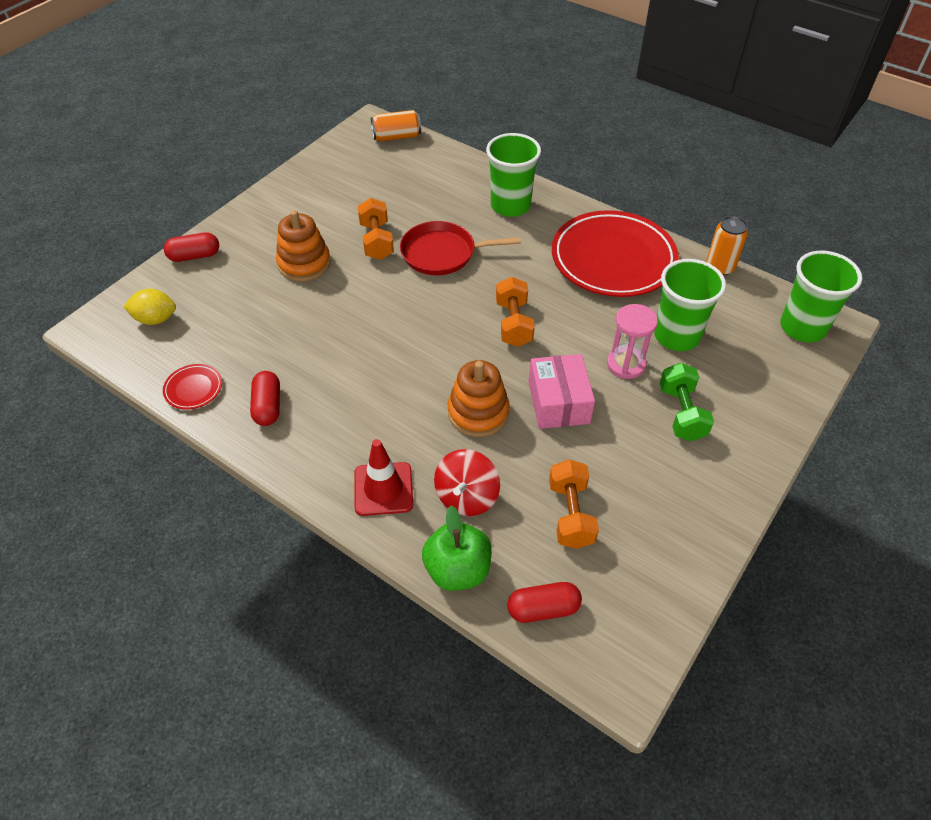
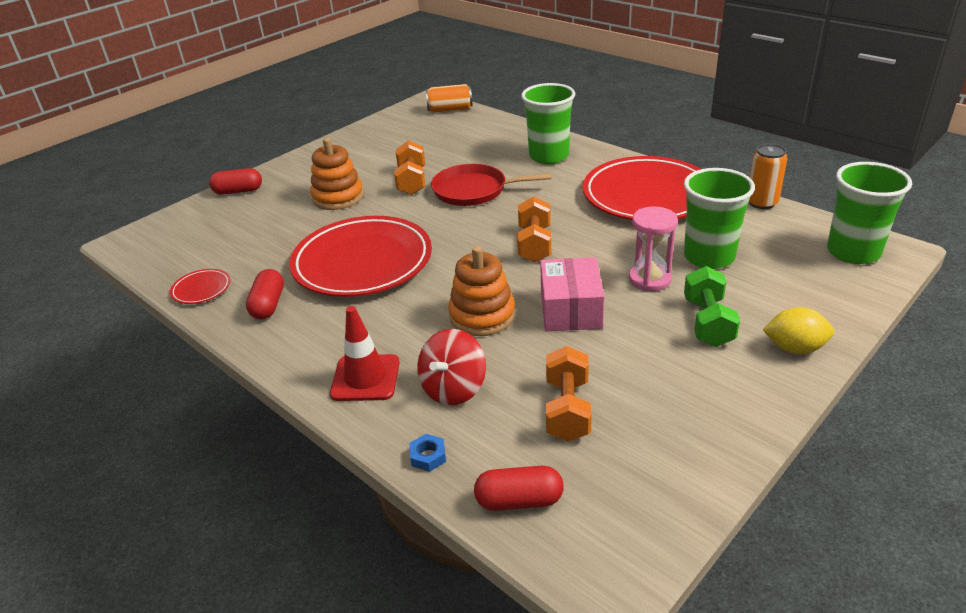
camera: 10 degrees right, 15 degrees down
(155, 319) = (186, 236): yellow lemon -> yellow lemon (794, 348)
(349, 350) = (362, 262): none -> red plate
(457, 570) = (428, 456): green apple -> blue nut

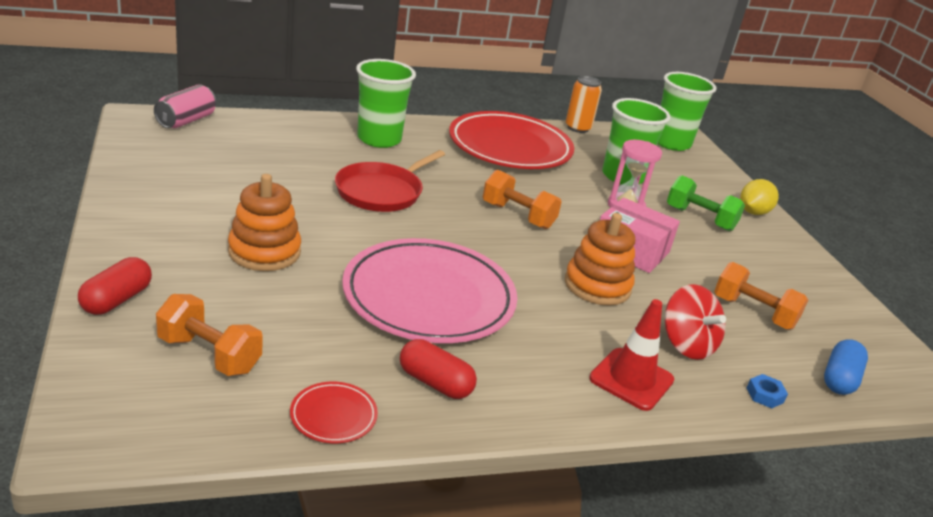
camera: 65 degrees left, 5 degrees down
(362, 262) = (429, 297): red plate -> pink plate
(412, 181) = (307, 205): orange dumbbell -> orange dumbbell (209, 354)
(450, 109) = (186, 121): orange can -> pink can
(519, 500) = (840, 379): red capsule -> blue capsule

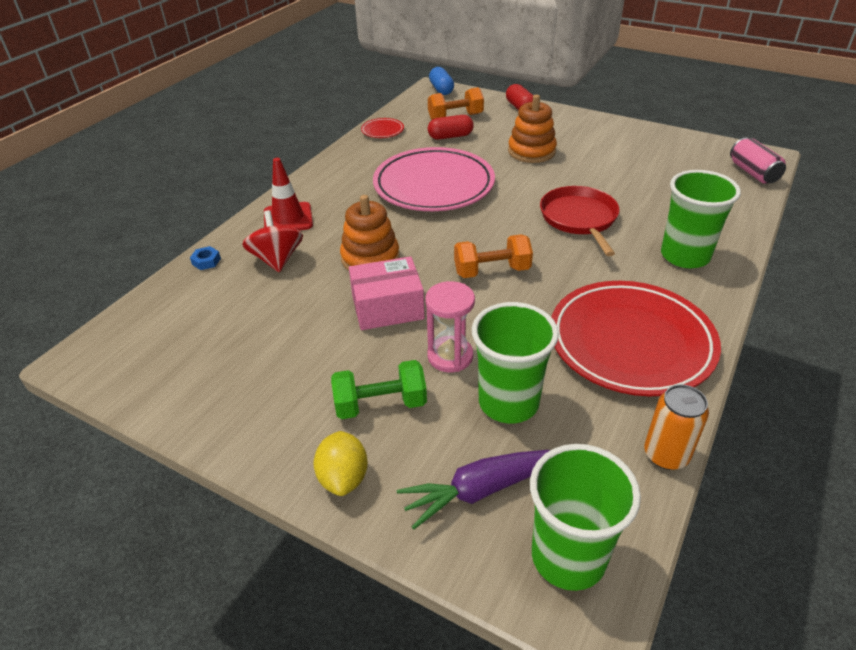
camera: 140 degrees right, 10 degrees up
(435, 383) = (368, 160): red capsule -> red capsule (450, 136)
(684, 171) = (480, 490): none -> purple carrot
(686, 344) = (277, 260): red spinning top -> red spinning top turned 60 degrees clockwise
(753, 312) = (251, 321): orange dumbbell -> none
(840, 379) = (159, 309): blue capsule -> blue capsule (441, 89)

